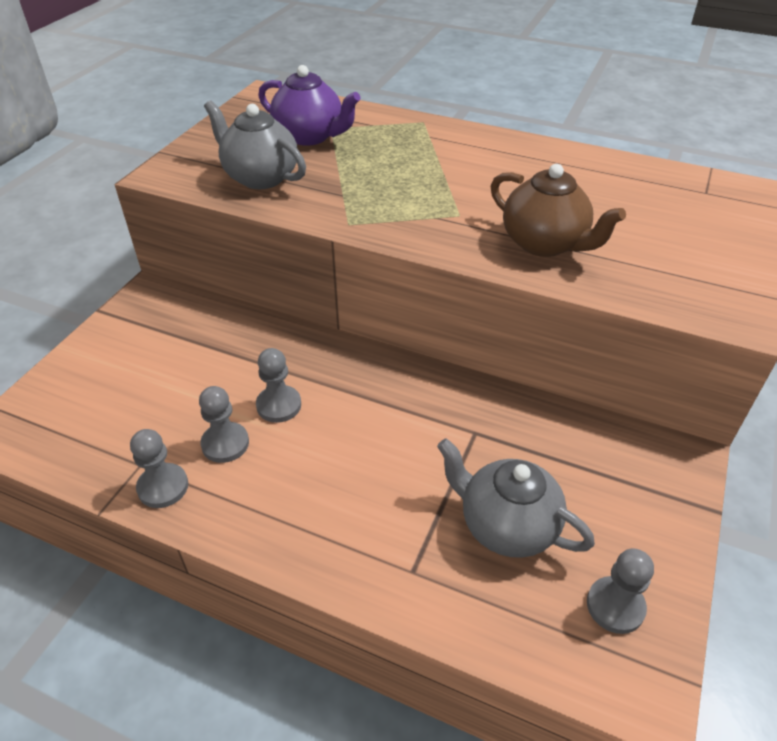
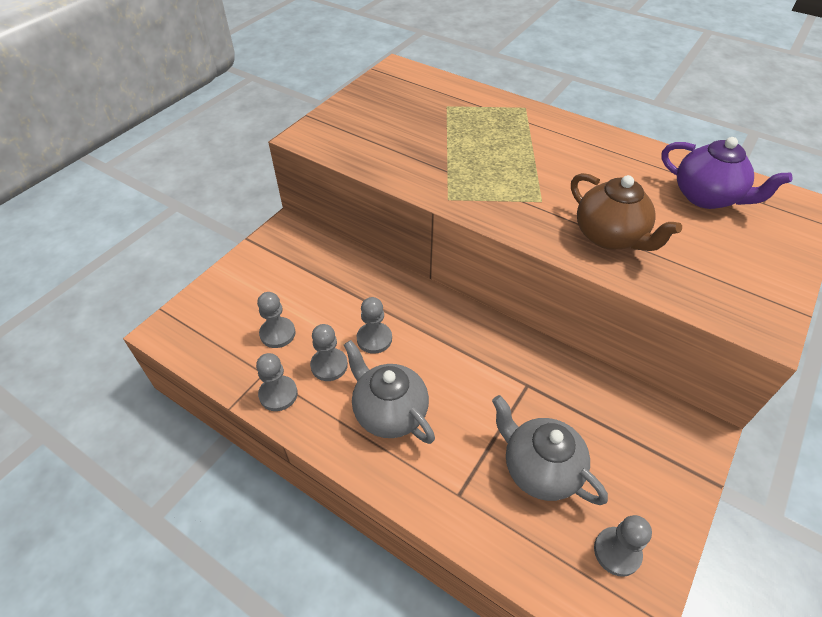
camera: 10 degrees right, 5 degrees up
(153, 415) = (277, 333): none -> grey pawn
(260, 177) = (383, 147): grey teapot -> grey teapot (389, 412)
(310, 136) = (428, 113): purple teapot -> purple teapot (706, 197)

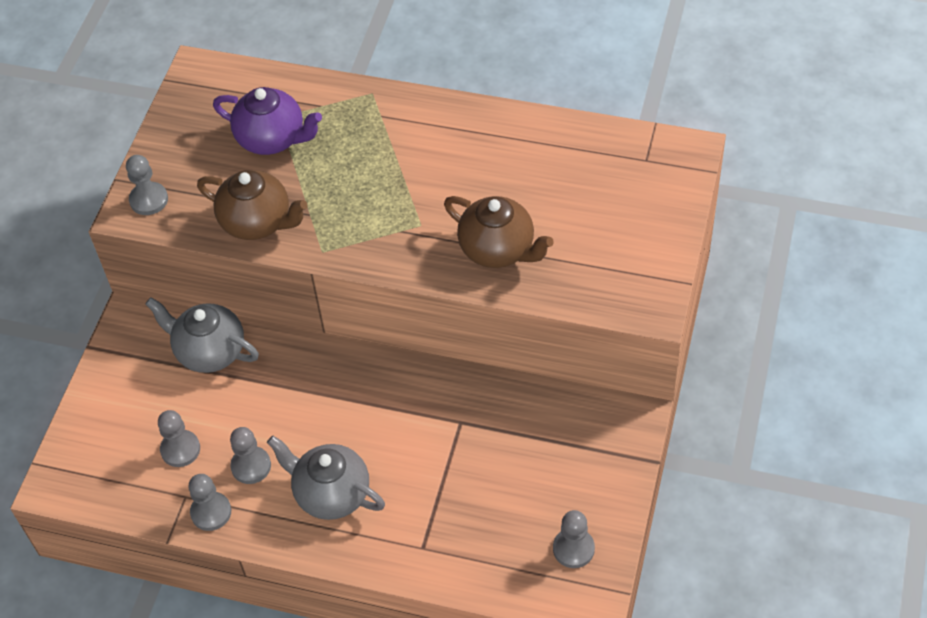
camera: 15 degrees left, 5 degrees up
(374, 339) = (287, 422): grey pawn -> grey pawn (149, 200)
(402, 166) = (257, 222): none -> brown teapot
(540, 469) = (491, 500): grey teapot -> grey teapot (210, 351)
(706, 197) = (588, 170): purple teapot -> purple teapot (272, 139)

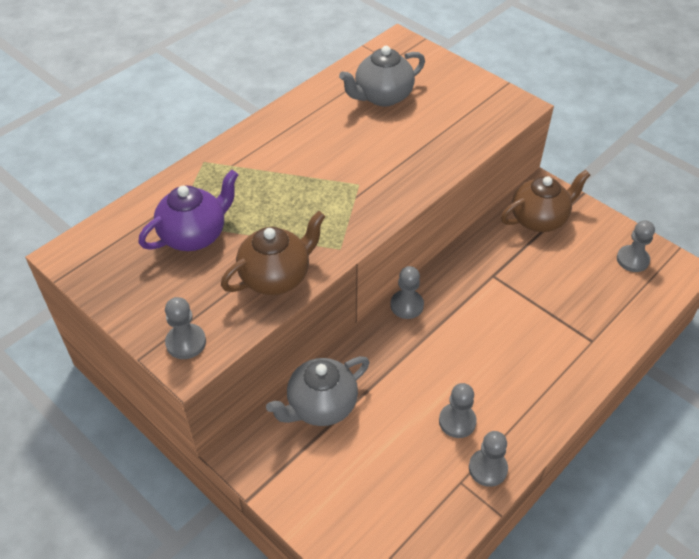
camera: 65 degrees left, 5 degrees down
(180, 449) = (409, 467): grey pawn -> grey pawn (407, 305)
(331, 494) = (514, 377): grey teapot -> grey teapot (382, 96)
(498, 249) = (414, 154): brown teapot -> brown teapot (539, 219)

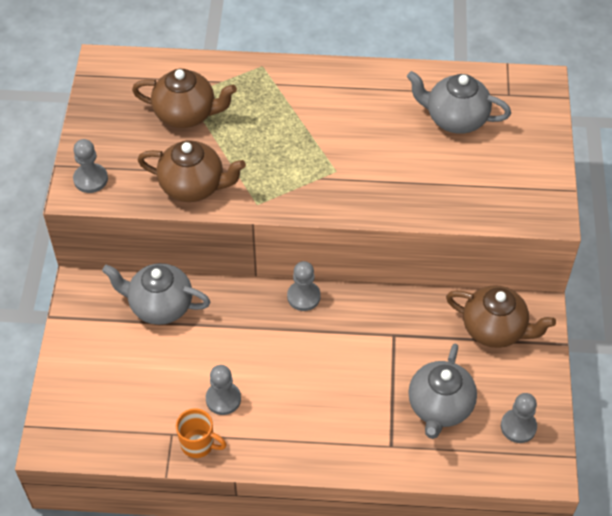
camera: 50 degrees right, 5 degrees up
(194, 235) = (186, 114): purple teapot -> brown teapot
(487, 468) = (198, 444): grey pawn -> orange mug
(580, 291) = (439, 407): none -> grey teapot

